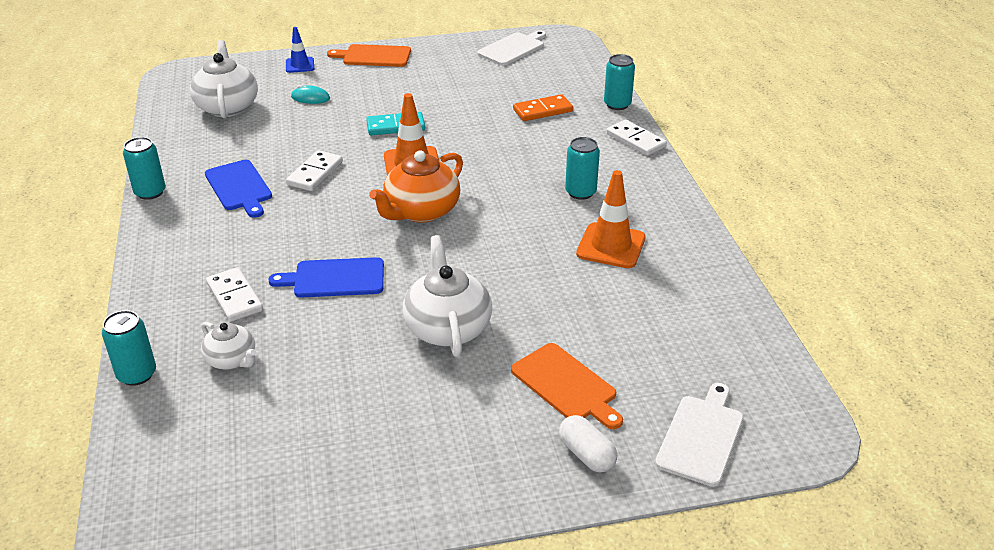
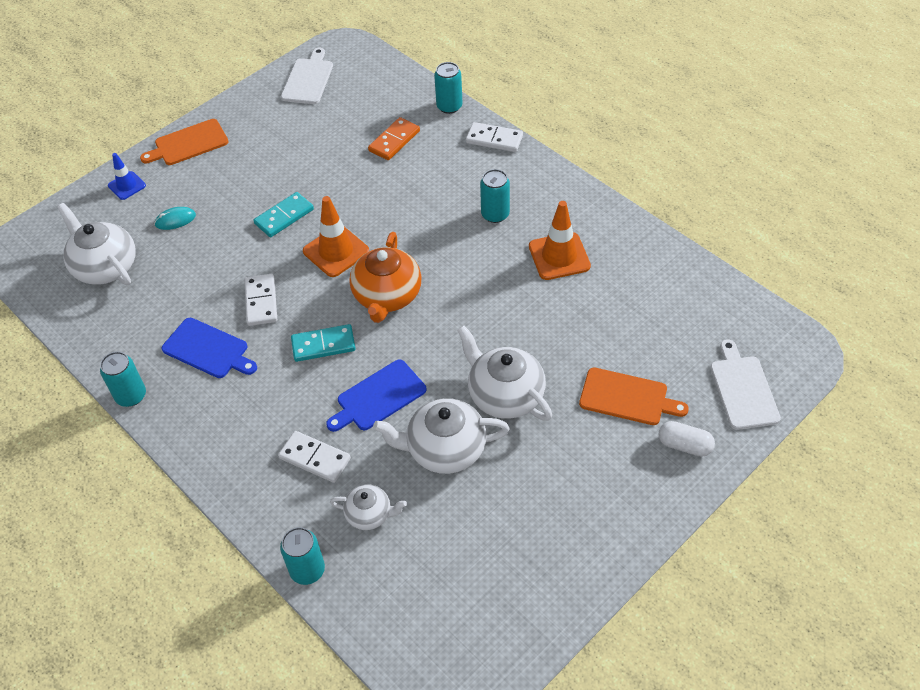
camera: 30 degrees left, 15 degrees up
(331, 222) = (323, 345): none -> turquoise domino
(349, 343) = (444, 449): none -> white teapot

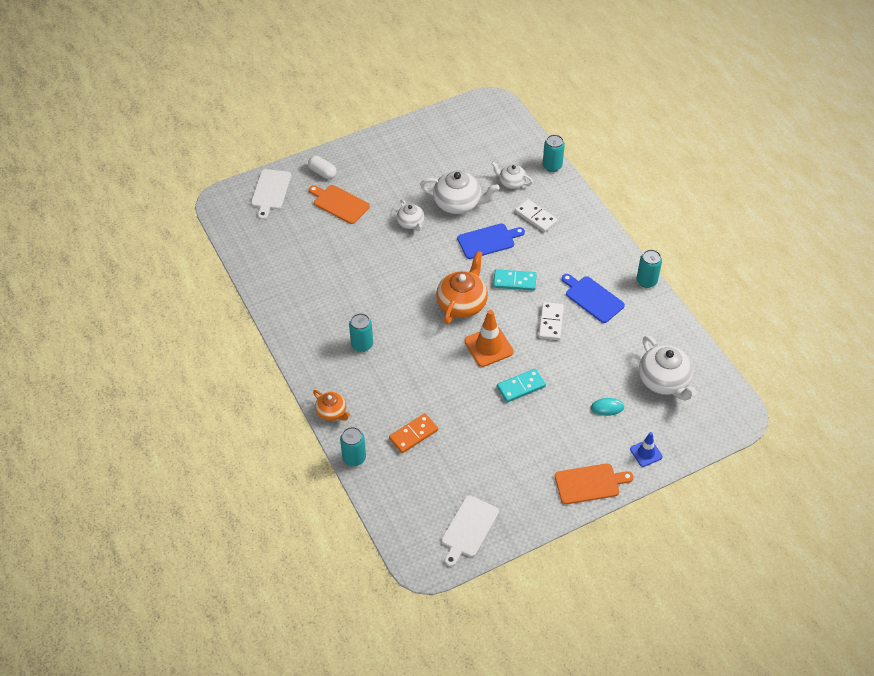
camera: 165 degrees left, 0 degrees up
(494, 139) = (332, 412): white domino -> orange teapot
(504, 395) = (411, 223): white teapot -> white teapot, size x0.57
(559, 256) = (333, 300): orange traffic cone -> none

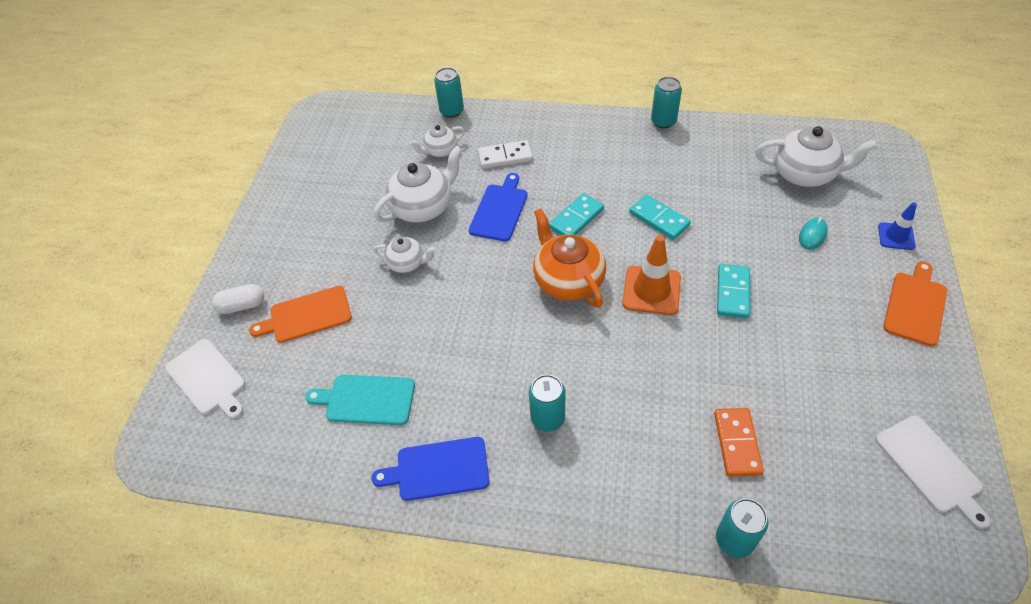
camera: 50 degrees left, 0 degrees up
(311, 263) = (366, 399): none -> turquoise cutting board
(332, 412) = (636, 522): orange teapot -> none
(551, 322) = (659, 219): white domino -> turquoise domino
(592, 298) = (652, 170): blue cutting board -> blue cutting board (438, 469)

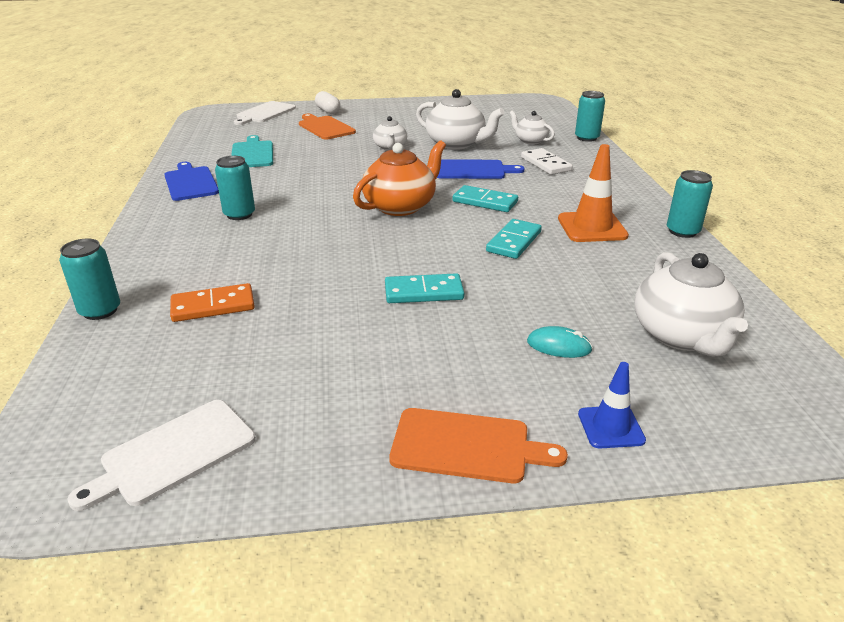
camera: 70 degrees right, 20 degrees down
(651, 290) = (405, 246): orange traffic cone -> orange traffic cone (592, 227)

